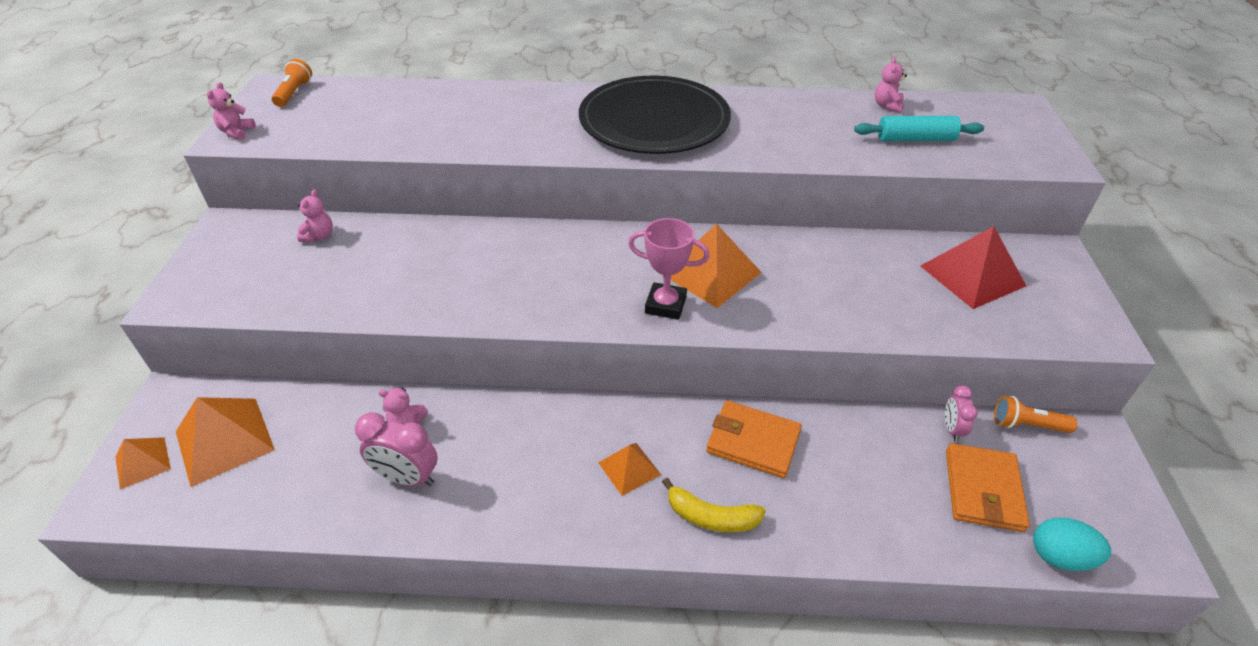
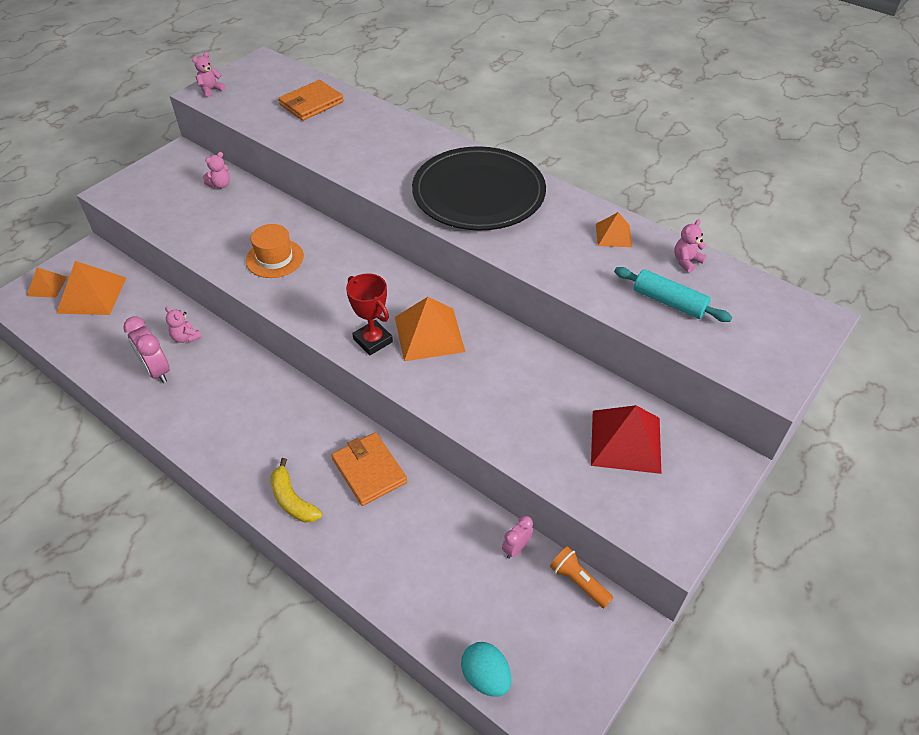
camera: 35 degrees right, 5 degrees up
(294, 93) = (270, 71): orange flashlight -> none
(470, 278) = (274, 258): none -> orange hat
(629, 468) = (277, 440): orange pyramid -> orange pyramid (613, 235)
(665, 305) = (373, 341): pink trophy -> red trophy
(983, 490) = (487, 601): orange wallet -> orange wallet (311, 103)

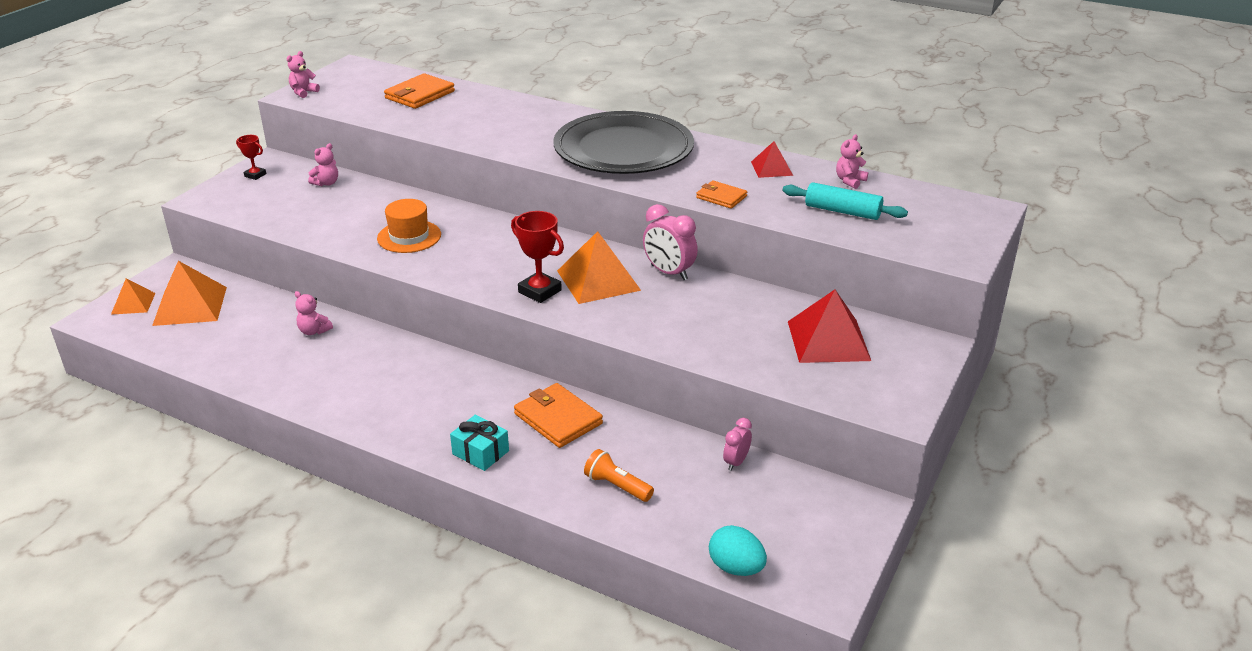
camera: 10 degrees left, 15 degrees down
(157, 371) = (289, 362): pink clock -> pink clock (669, 272)
(163, 168) = (255, 175): none -> red trophy
(292, 500) = (480, 452): yellow banana -> turquoise gift
(555, 268) = (721, 197): none -> orange wallet
(578, 582) = (809, 481): orange flashlight -> orange flashlight (617, 486)
(613, 235) = (771, 168): orange pyramid -> red pyramid

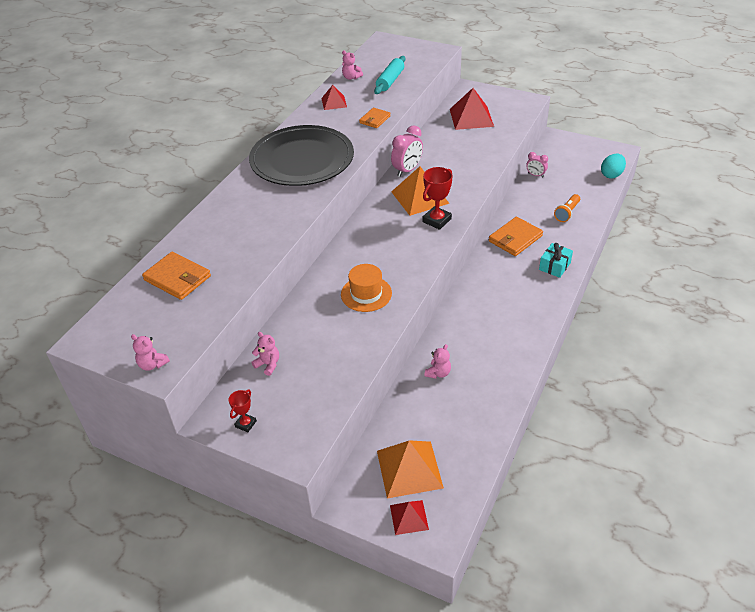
camera: 90 degrees left, 10 degrees up
(133, 303) = (409, 517): orange pyramid -> red pyramid

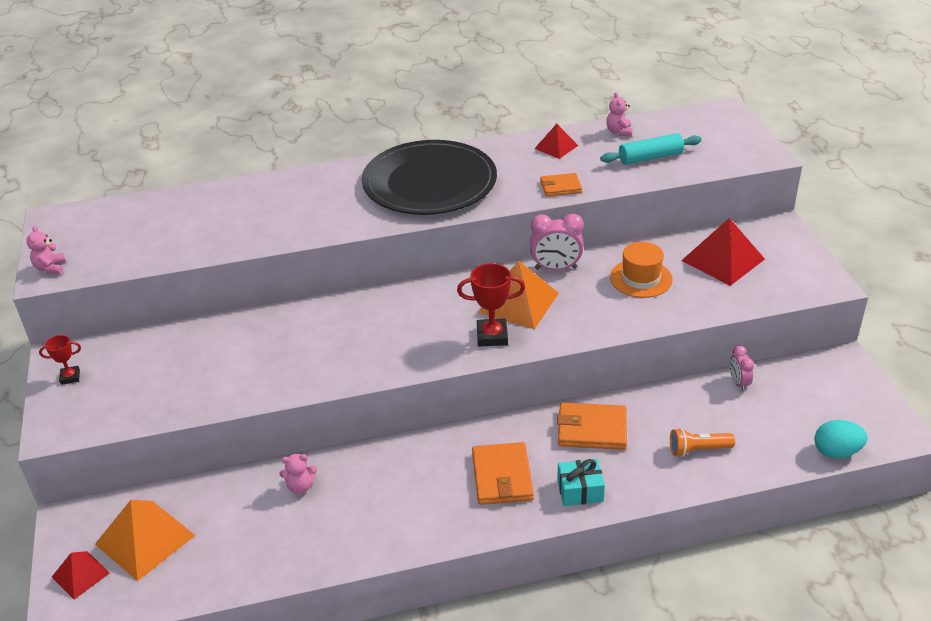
camera: 50 degrees right, 5 degrees down
(177, 278) = (174, 216): orange wallet -> orange wallet (502, 477)
(268, 364) = (157, 346): pink teddy bear -> none
(366, 294) = (316, 352): orange hat -> orange hat (641, 278)

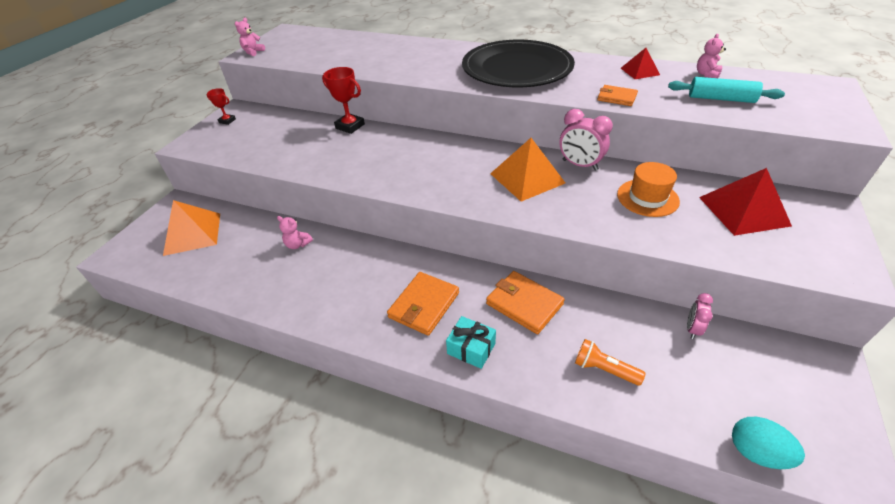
camera: 35 degrees right, 5 degrees up
(80, 575) = (145, 237): red pyramid -> none
(492, 336) = (484, 193): red trophy -> red trophy (350, 126)

